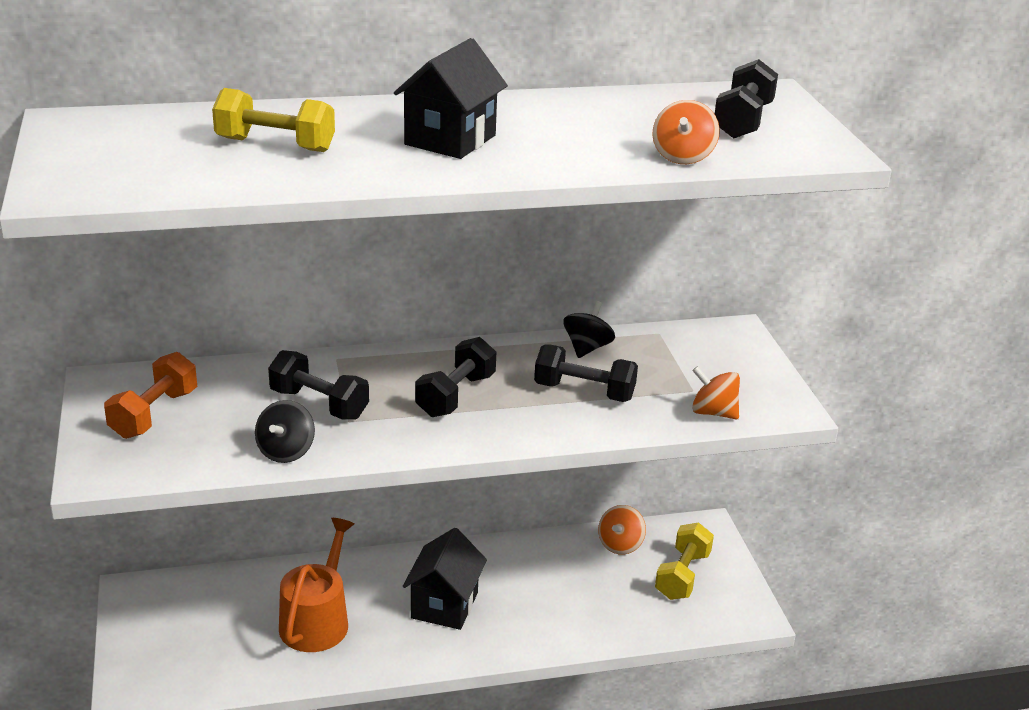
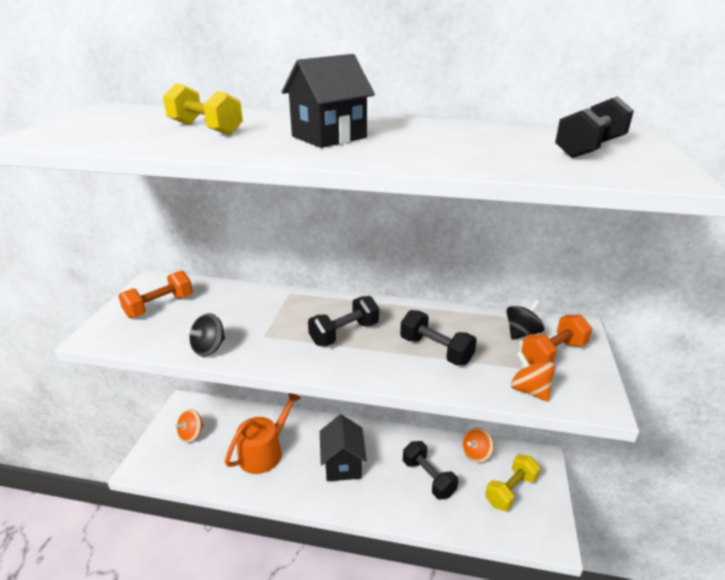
camera: 25 degrees right, 0 degrees up
(319, 404) = (255, 320): black dumbbell -> black dumbbell (428, 478)
(444, 605) = (342, 464): black house -> black house turned 45 degrees counterclockwise
(587, 348) = (457, 318): black spinning top -> black spinning top (522, 333)
(683, 157) = (511, 165): orange spinning top -> orange spinning top (191, 434)
(721, 367) = (553, 354): none -> orange dumbbell

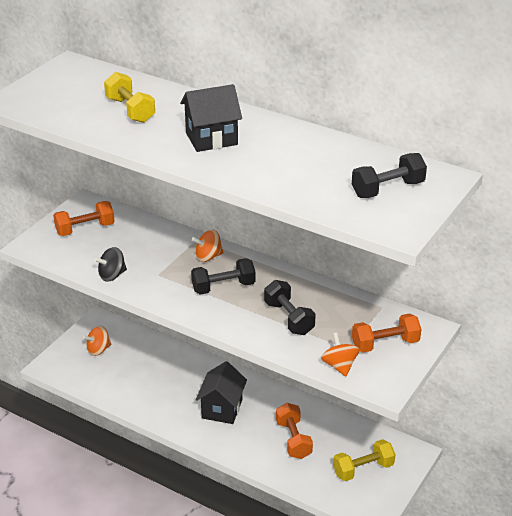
camera: 20 degrees right, 5 degrees up
(265, 451) = (157, 380): orange watering can -> none
(428, 478) = (293, 440): black dumbbell -> orange dumbbell
(476, 453) = (351, 432): orange spinning top -> orange spinning top (208, 257)
(522, 333) = (374, 321): black spinning top -> none

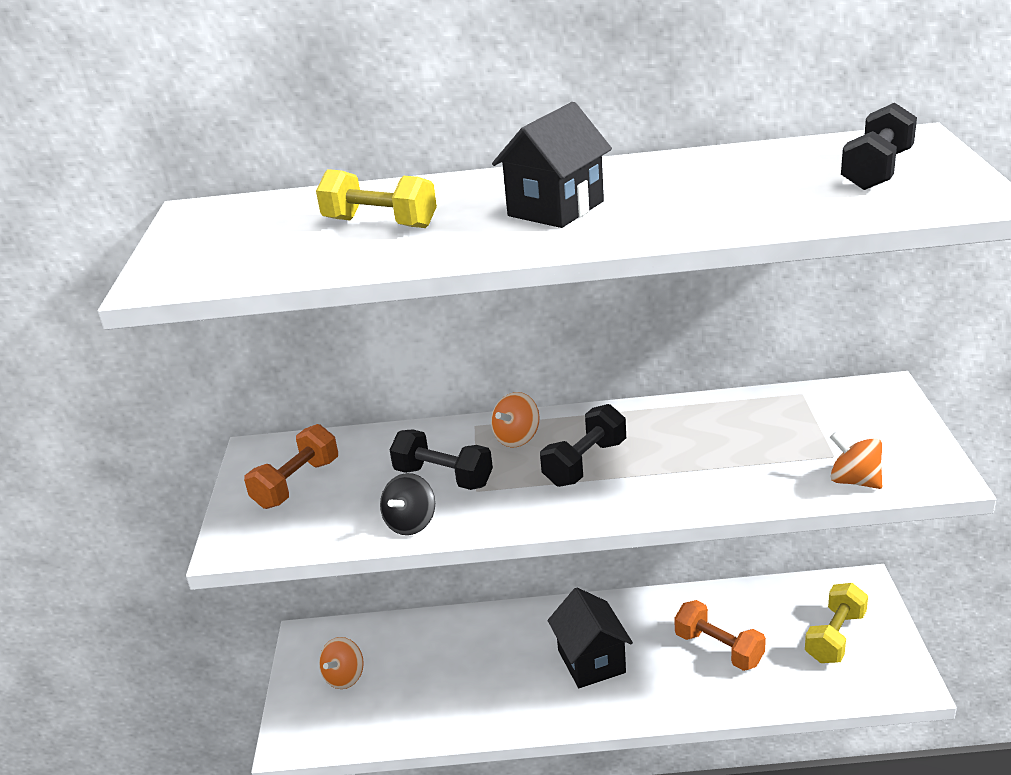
camera: 30 degrees left, 5 degrees down
(289, 318) = (717, 458): black dumbbell -> black dumbbell (443, 477)
(385, 344) = (866, 430): orange dumbbell -> none

